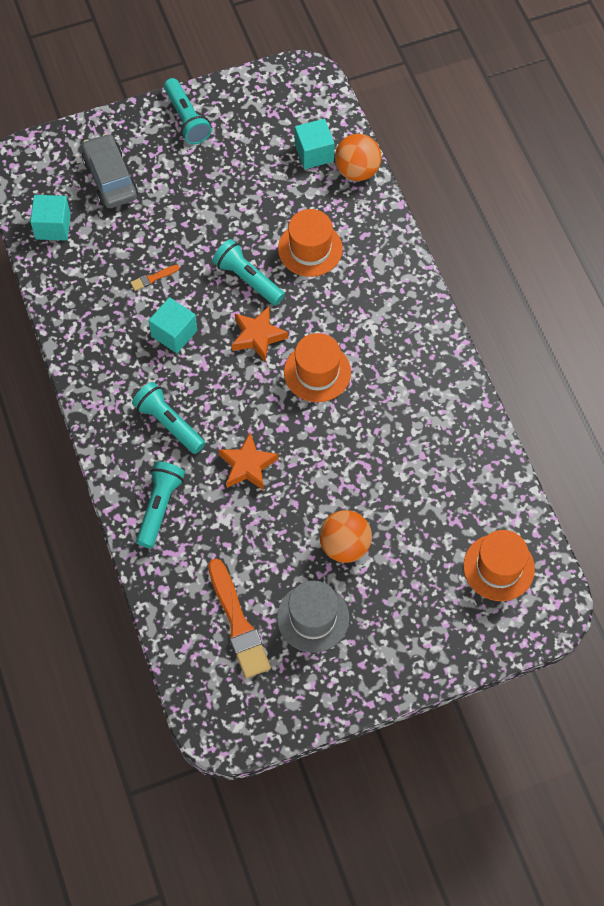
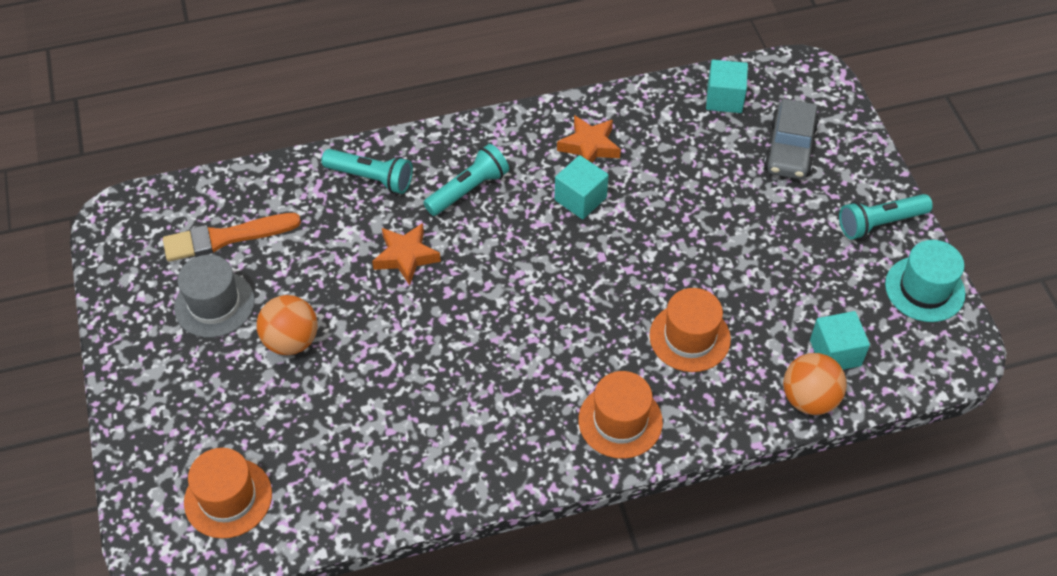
camera: 95 degrees right, 10 degrees down
(110, 178) = (790, 149): grey car -> grey car turned 120 degrees clockwise
(153, 278) = (654, 183): orange brush -> none
(248, 279) = (648, 271): turquoise flashlight -> none
(249, 94) = (924, 289): none -> turquoise hat
(258, 336) = (570, 276): orange star -> orange star (589, 146)
(317, 372) = (516, 331): orange hat -> orange hat (620, 421)

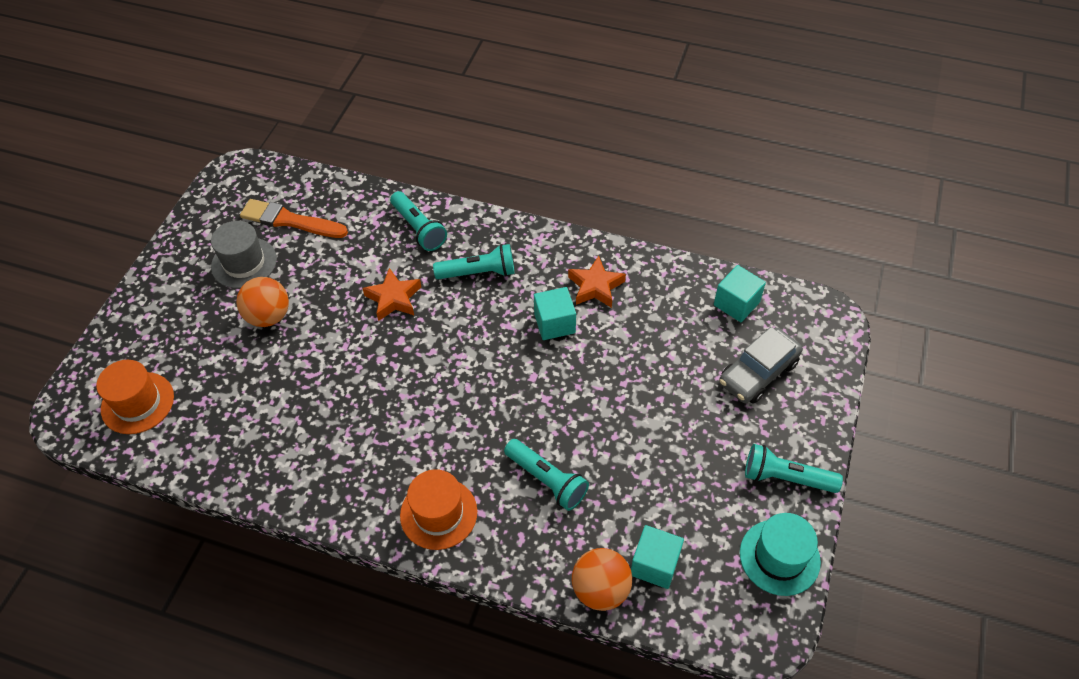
camera: 35 degrees right, 0 degrees up
(689, 337) = (547, 480): orange hat -> turquoise flashlight

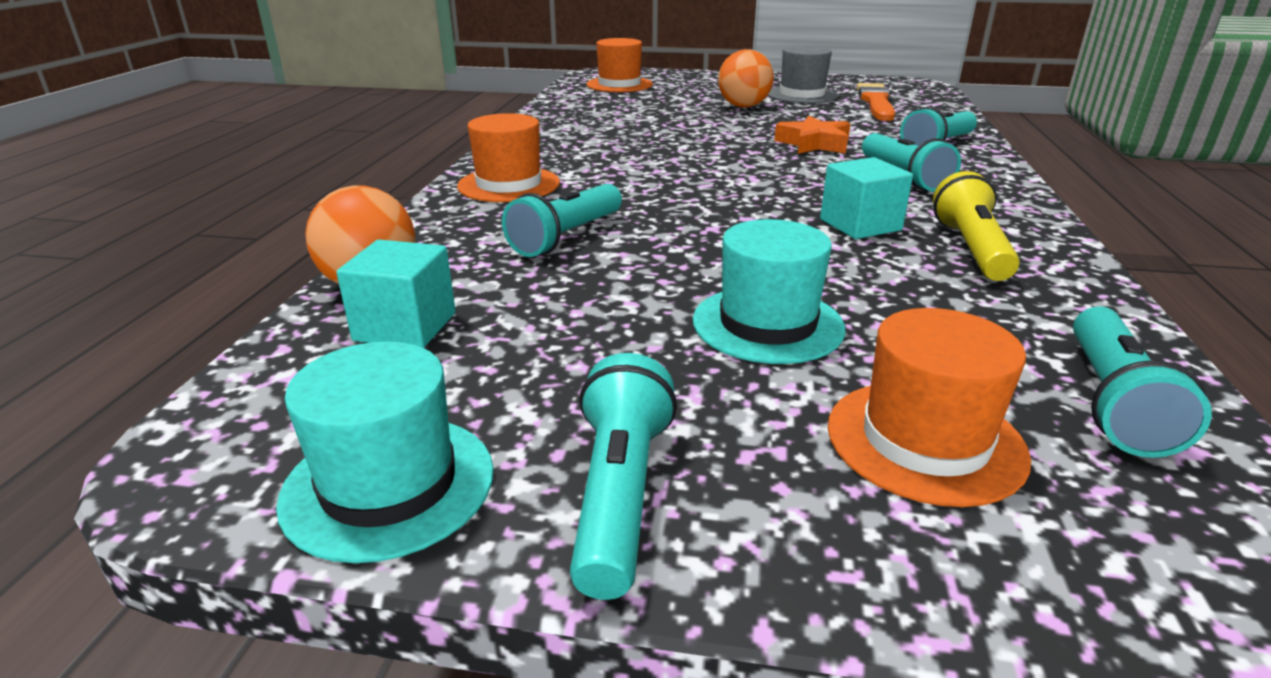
camera: 80 degrees right, 25 degrees down
(595, 286) = (971, 249): orange star -> yellow flashlight
(667, 400) = (767, 324): none -> turquoise hat
(736, 303) = (1113, 401): turquoise cube -> turquoise flashlight
(758, 373) = (925, 440): grey car -> orange hat

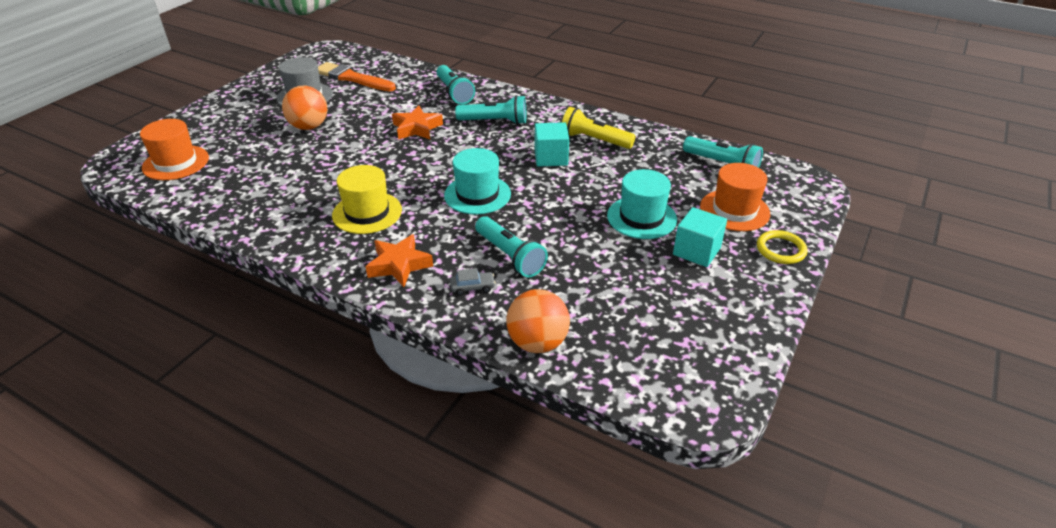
camera: 70 degrees left, 10 degrees up
(389, 484) = (733, 345): turquoise hat -> turquoise hat (477, 194)
(405, 327) = (599, 332): turquoise cube -> turquoise cube (696, 251)
(482, 226) = (472, 287): none -> grey car
(509, 184) = (399, 265): orange hat -> orange star
(601, 154) = (367, 213): none -> yellow hat
(619, 494) = (750, 286): turquoise flashlight -> none
(820, 542) = (780, 250): none -> yellow ring

